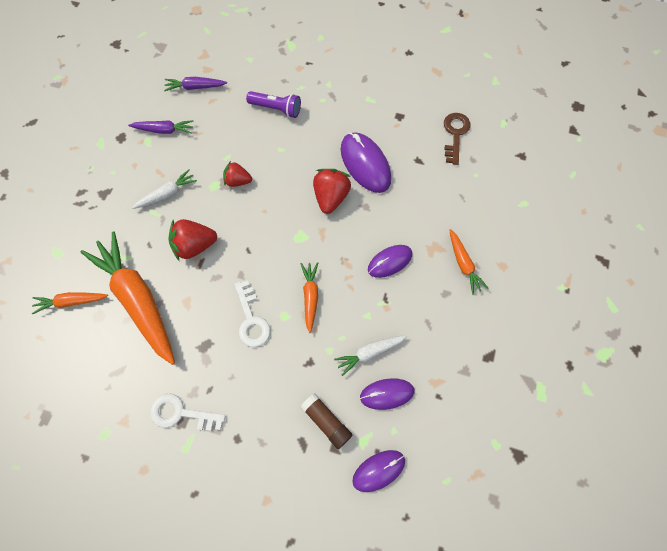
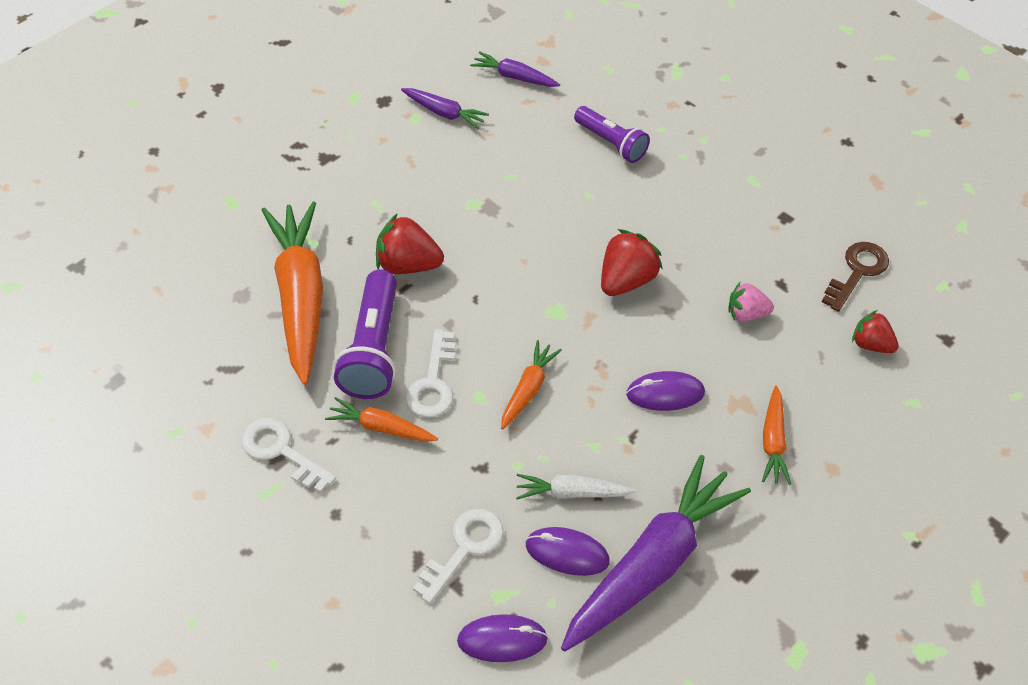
camera: 25 degrees right, 15 degrees down
(71, 302) = (217, 265): orange carrot -> orange carrot (381, 427)
(167, 194) = (406, 189): white carrot -> none
(203, 314) = (373, 349): none -> purple flashlight
(238, 181) = (508, 211): red strawberry -> red strawberry (871, 344)
(326, 422) = (464, 548): brown glue stick -> white key
(365, 164) = (699, 258): purple mouse -> none
(409, 188) = (746, 314): none -> pink strawberry
(437, 376) = (652, 564): none -> purple carrot

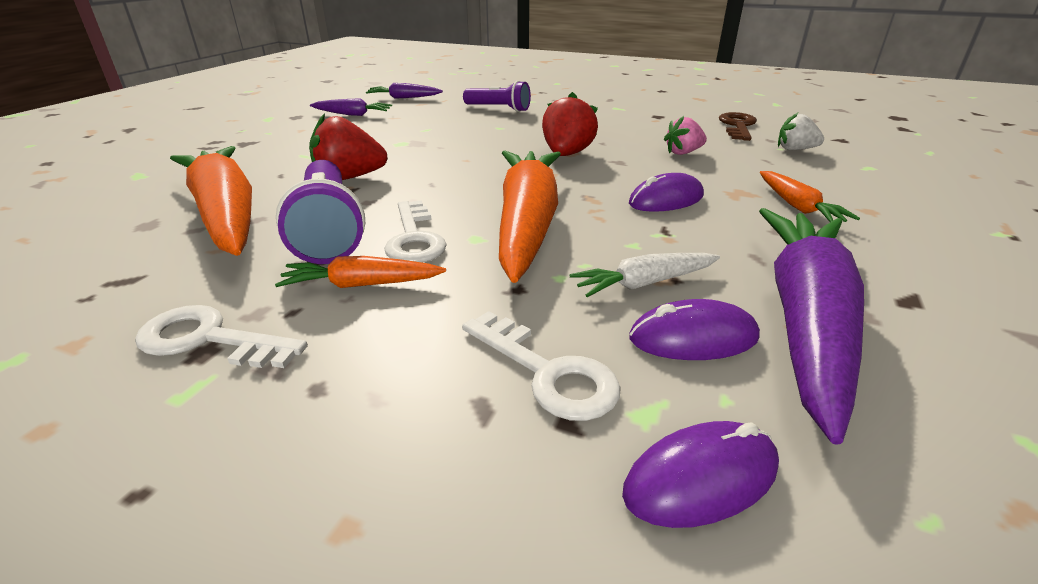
camera: 20 degrees left, 20 degrees down
(464, 548) = (548, 372): white key -> white key turned 120 degrees clockwise
(528, 389) = (527, 223): orange carrot -> orange carrot, size x2.11
(871, 344) = (795, 149): red strawberry -> white strawberry

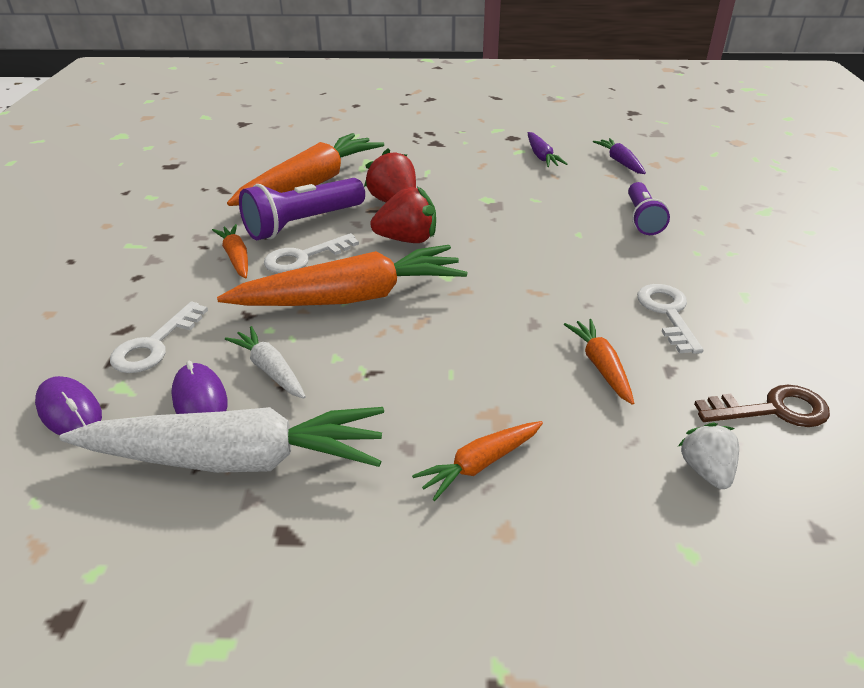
camera: 70 degrees right, 5 degrees up
(209, 339) = (172, 234): white key -> white key (667, 313)
(566, 154) = (528, 288): red strawberry -> red strawberry (407, 239)
(666, 200) = (443, 366): purple mouse -> none
(683, 153) = (601, 366): pink strawberry -> orange carrot
(804, 319) = (236, 459): purple carrot -> white carrot

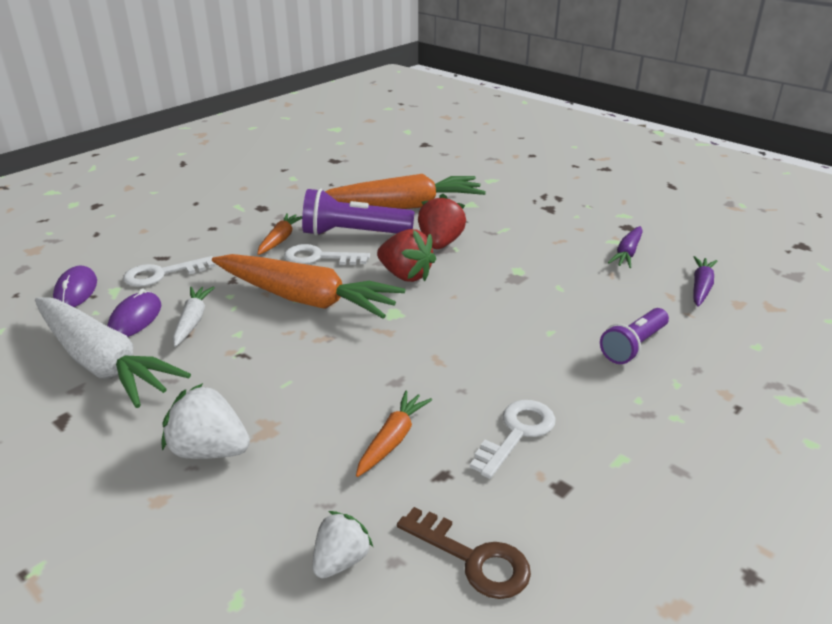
camera: 40 degrees right, 5 degrees down
(480, 464) = (209, 450): orange carrot -> white strawberry

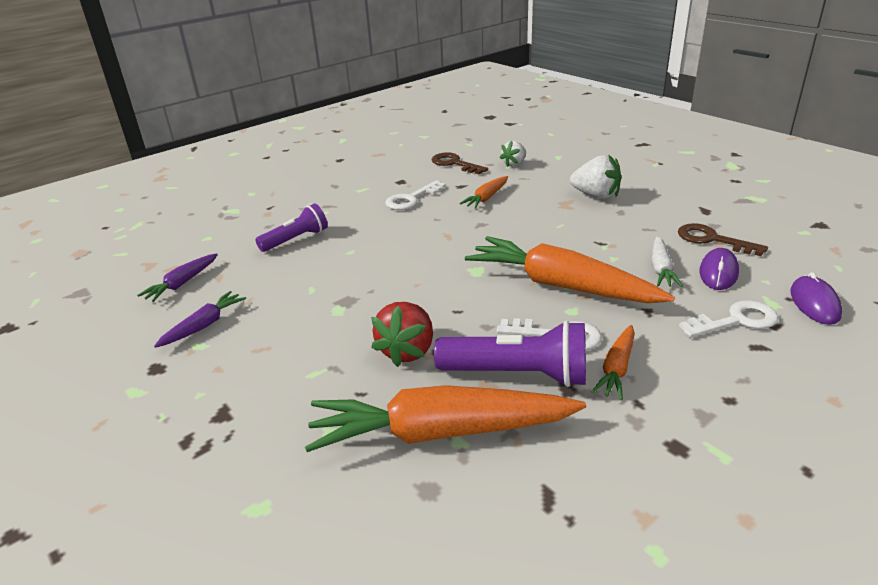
camera: 170 degrees left, 0 degrees up
(102, 362) = (712, 240): white carrot -> brown key
(405, 275) = (459, 307): red strawberry -> none

